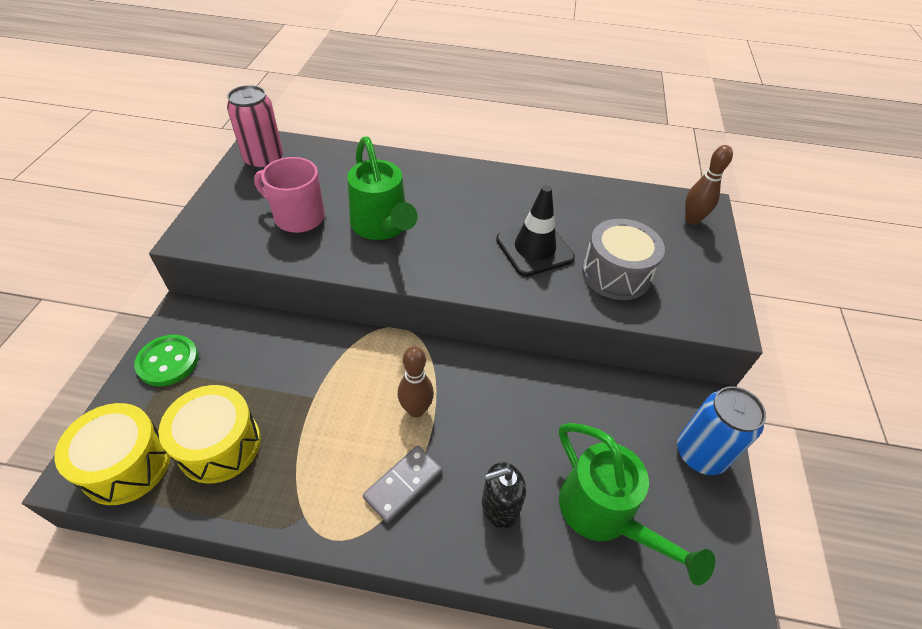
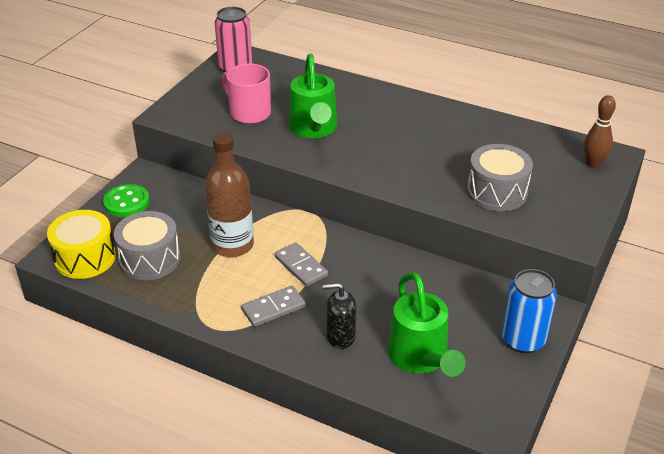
camera: 20 degrees right, 10 degrees down
(219, 445) = (150, 259): yellow drum -> grey drum
(323, 397) = (232, 245): none -> brown bottle
(416, 410) = (301, 266): brown bowling pin -> grey domino
(534, 249) = (435, 163): black traffic cone -> none

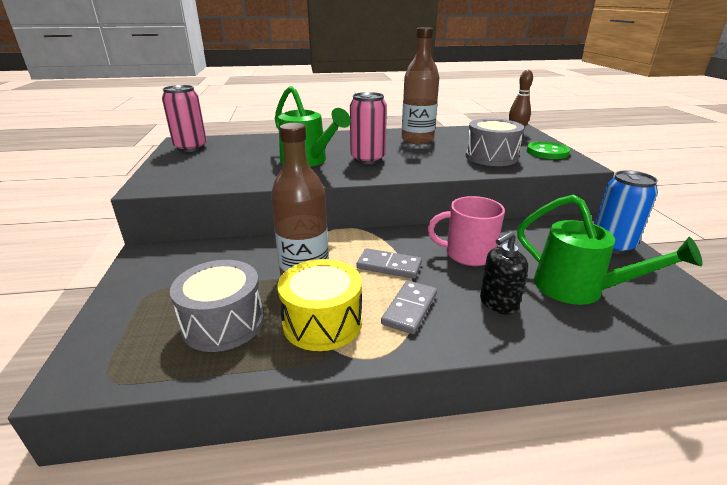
camera: 35 degrees left, 10 degrees down
(85, 258) = (129, 357): yellow drum -> yellow drum (322, 322)
(126, 202) = (144, 283): green button -> green button (547, 152)
(249, 113) = (236, 166): pink mug -> pink mug (468, 254)
(370, 147) = (368, 159): none -> pink can
(460, 134) = (417, 140): none -> brown bottle

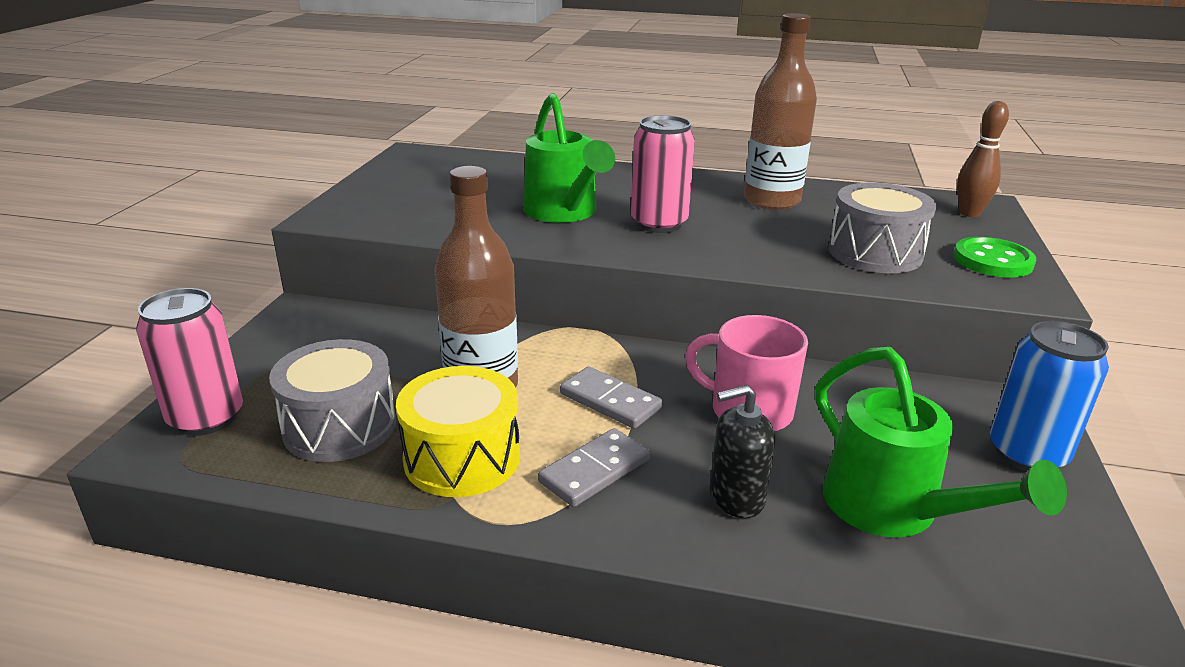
camera: 20 degrees right, 0 degrees up
(191, 147) = (417, 164): pink can -> pink can (206, 418)

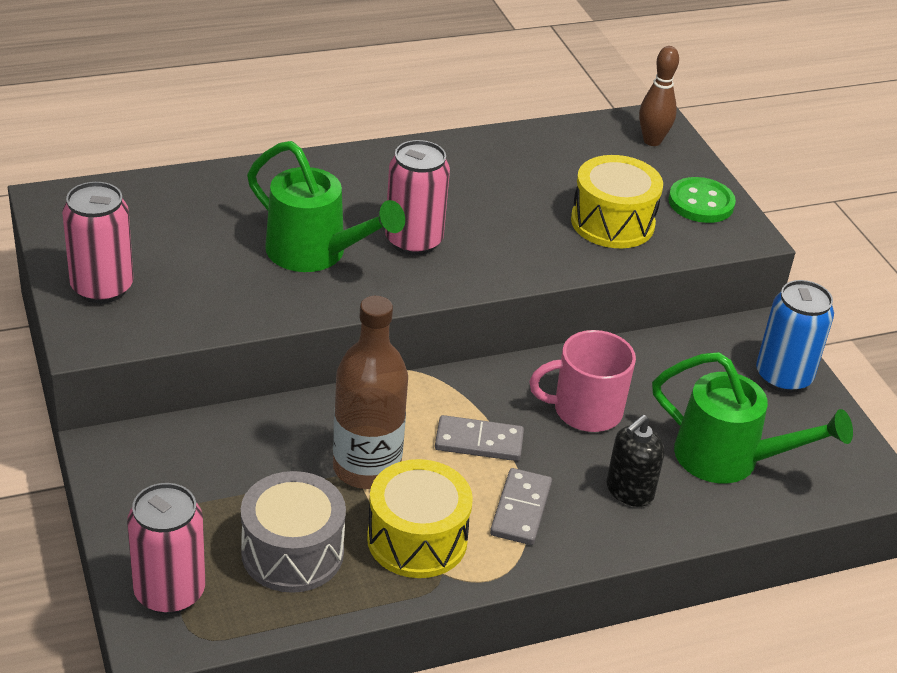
camera: 35 degrees left, 10 degrees up
(377, 195) = (102, 288): none -> pink can
(771, 201) = (483, 174): brown bottle -> none
(875, 253) = (612, 222): grey drum -> yellow drum

